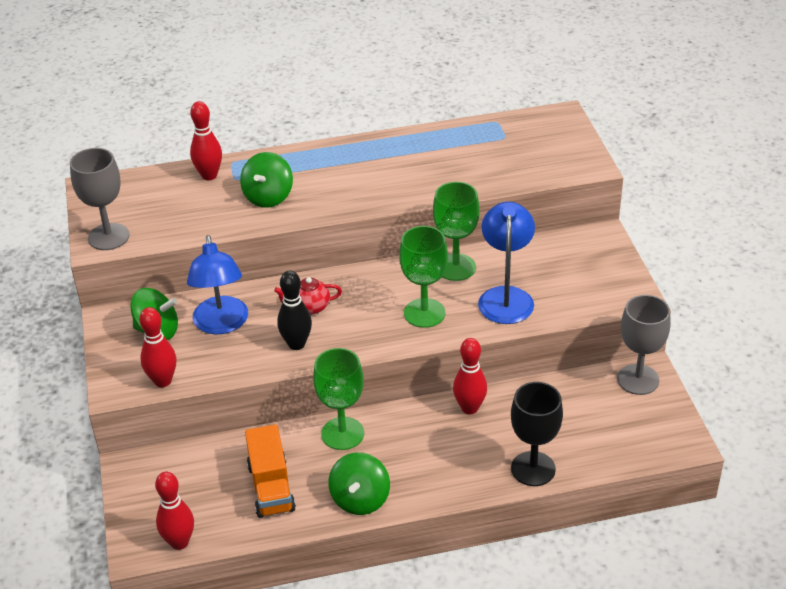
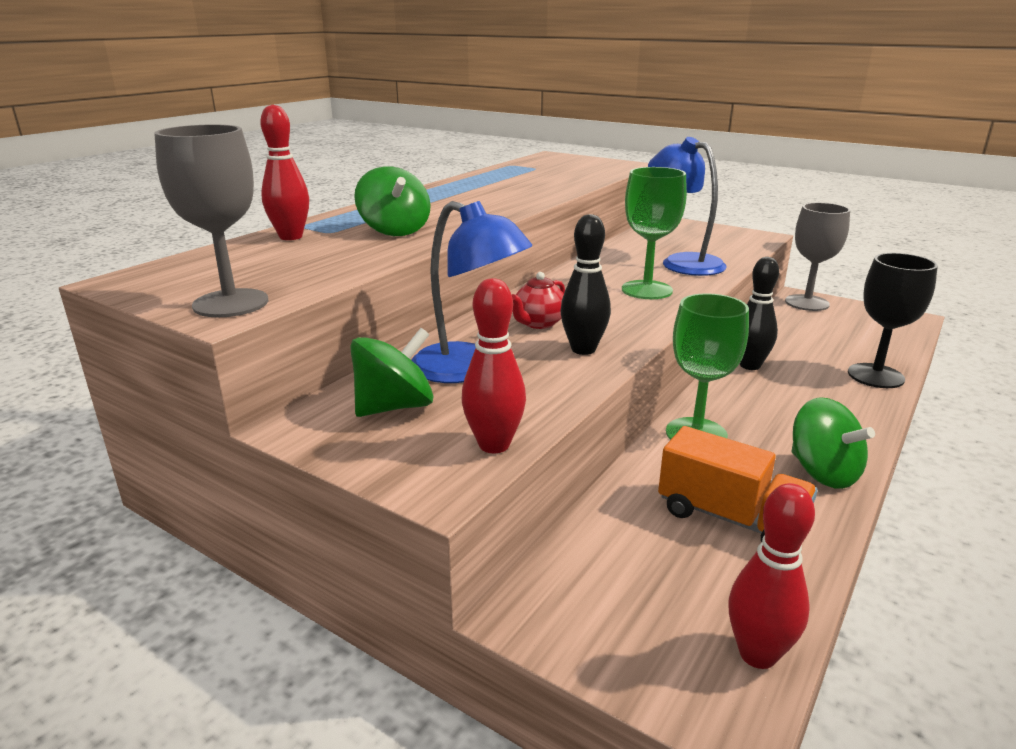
camera: 45 degrees left, 15 degrees down
(455, 267) = (608, 262): green goblet -> none
(469, 408) = (750, 365): red bowling pin -> black bowling pin

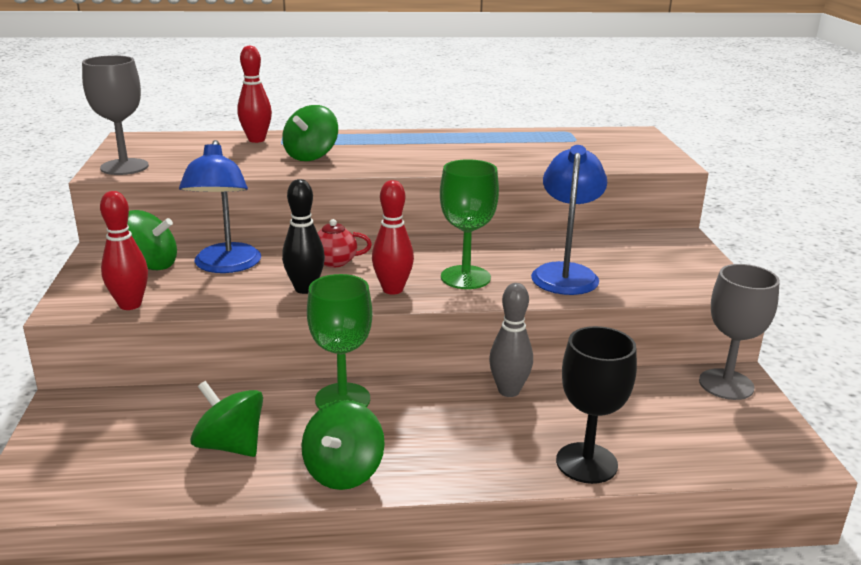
camera: 50 degrees right, 0 degrees up
(730, 518) = (230, 445): orange truck -> green spinning top
(750, 365) = (509, 391): black bowling pin -> grey bowling pin
(757, 654) = (79, 494): red bowling pin -> red bowling pin (392, 289)

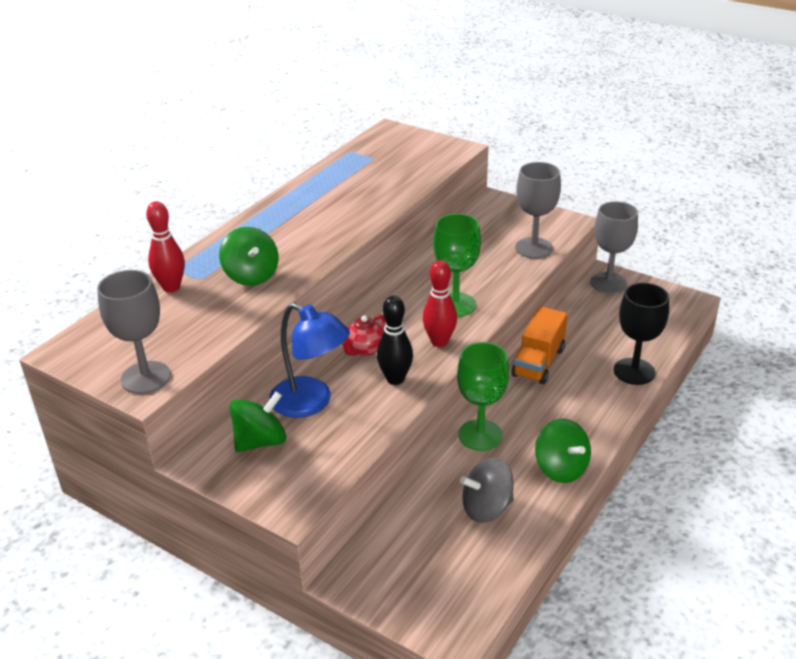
camera: 50 degrees left, 10 degrees up
(130, 305) = (326, 474): red bowling pin -> none
(230, 445) = (486, 508): green spinning top -> grey spinning top
(509, 391) = (538, 362): grey bowling pin -> orange truck
(565, 273) = (493, 265): blue lamp -> none
(635, 283) = (534, 248): none -> grey goblet

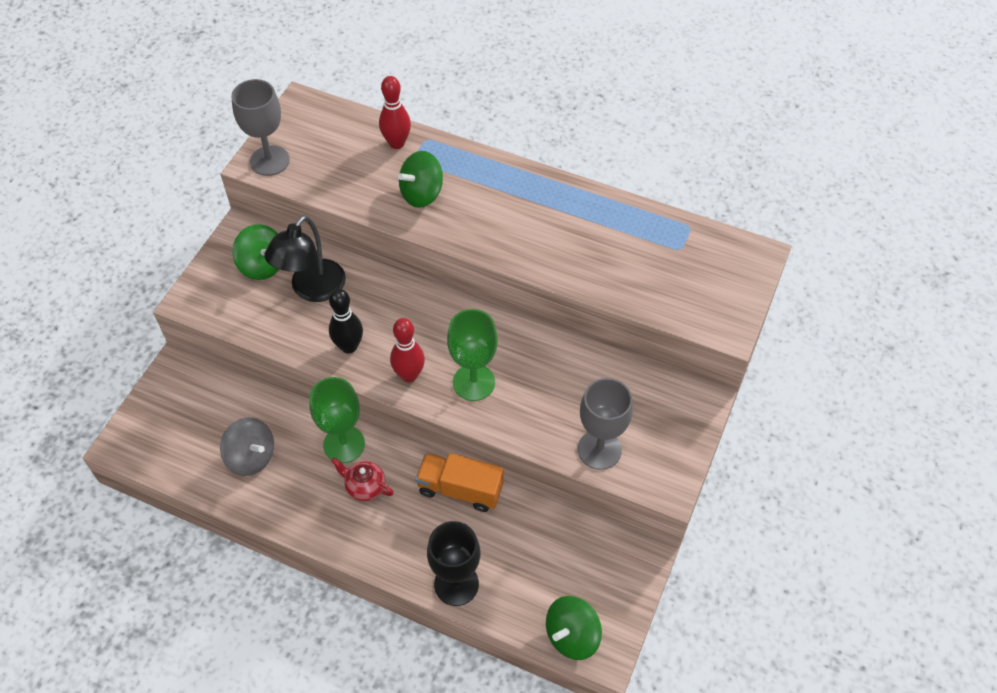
camera: 80 degrees right, 20 degrees up
(311, 403) = (312, 290): blue lamp -> black lamp
(365, 349) = (391, 316): red teapot -> red teapot (365, 487)
(486, 508) = (251, 457): grey spinning top -> grey spinning top turned 150 degrees clockwise
(561, 468) = (303, 515): green spinning top -> green spinning top (572, 636)
(608, 283) = (625, 560): grey goblet -> none

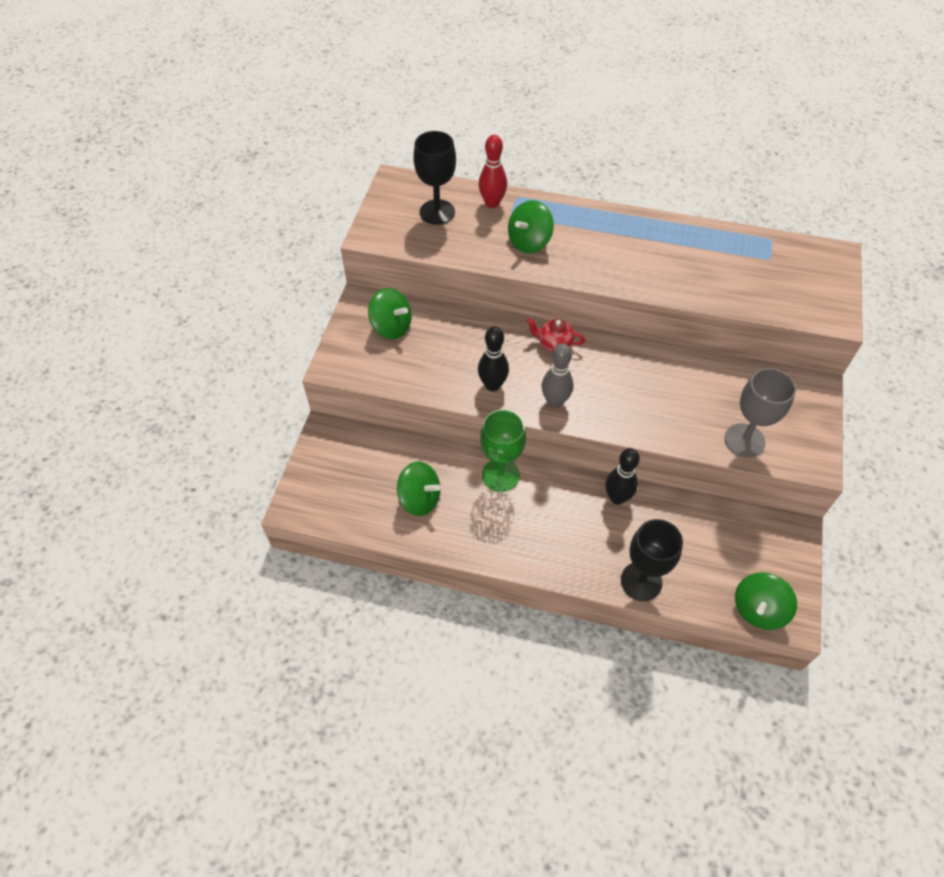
camera: 10 degrees left, 0 degrees up
(251, 457) = (419, 499): grey spinning top -> green spinning top
(270, 161) = (383, 231): grey goblet -> none
(312, 290) = (443, 341): black lamp -> none
(334, 146) = (437, 212): none -> black goblet
(365, 487) = (531, 509): red teapot -> red teapot (554, 343)
(409, 375) = (555, 402): red bowling pin -> grey bowling pin
(460, 489) = (617, 498): orange truck -> black bowling pin
(473, 382) = (614, 400): green goblet -> none

